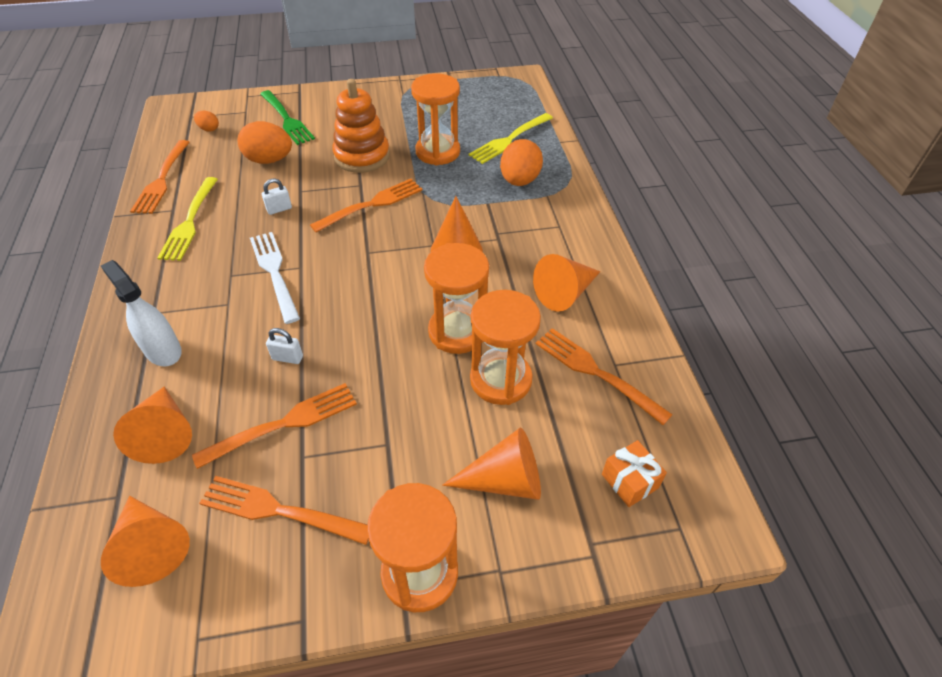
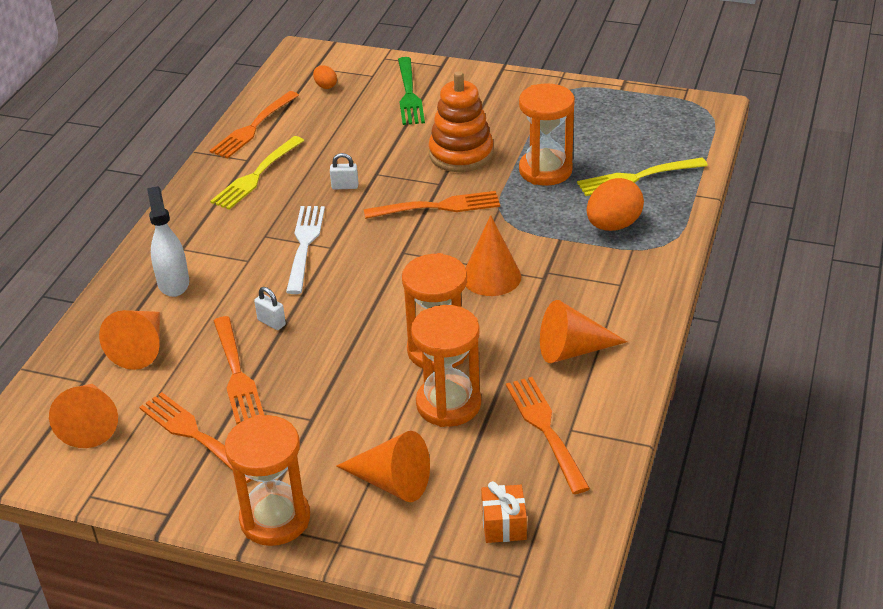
camera: 30 degrees right, 10 degrees down
(269, 160) = (365, 134): orange egg -> none
(284, 424) = (237, 373): orange fork -> orange fork turned 75 degrees clockwise

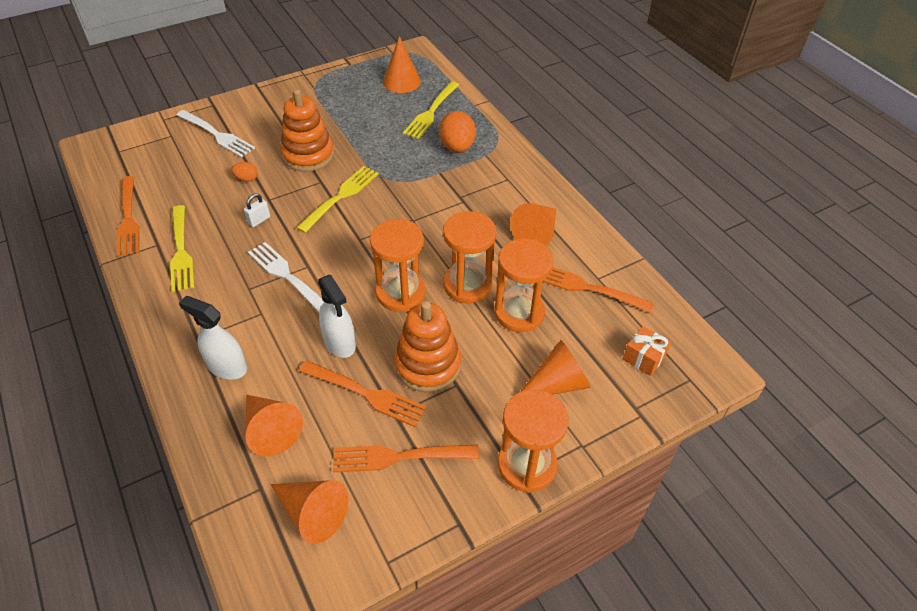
camera: 50 degrees left, 10 degrees up
(271, 322) = (339, 343): white padlock -> white spray bottle
(312, 388) = (427, 365): none -> orange stacking toy
(325, 86) = (145, 160): orange egg -> orange egg (246, 179)
(409, 94) = (217, 135): green fork -> white fork
(437, 207) = (340, 197): orange fork -> yellow fork
(491, 277) = (434, 220): orange cone -> orange cone (401, 81)
(545, 170) = (374, 136): orange hourglass -> orange hourglass (400, 293)

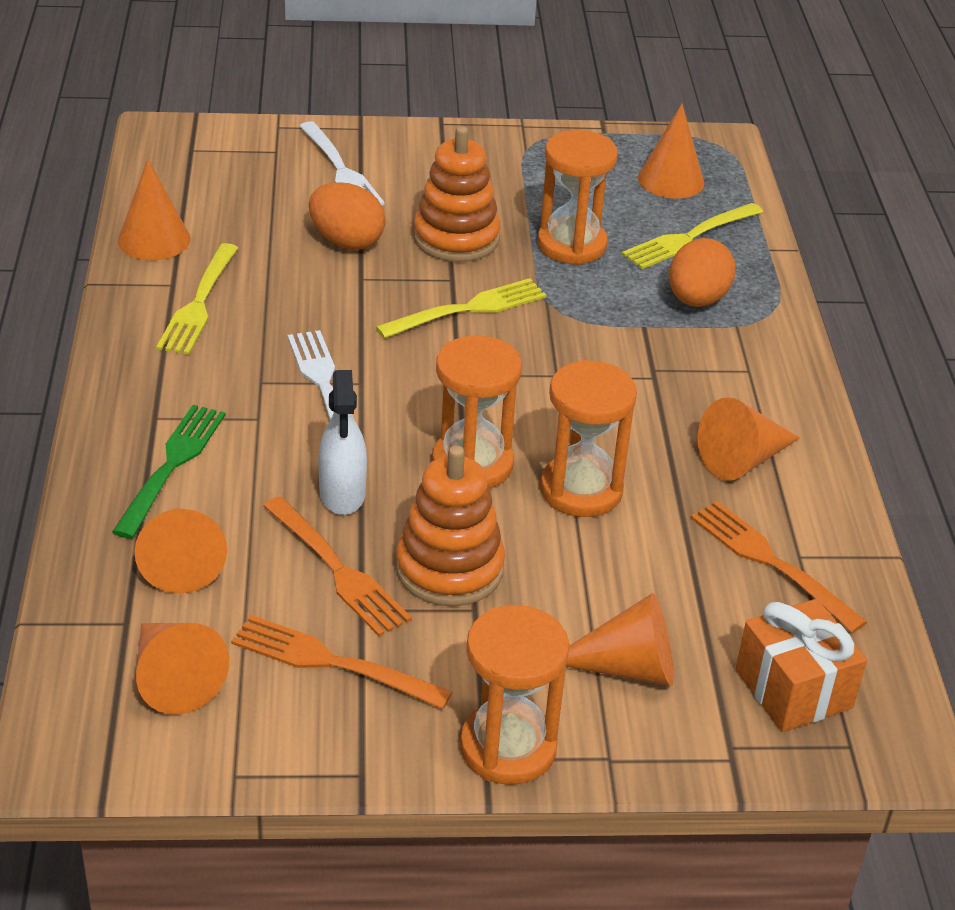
camera: 25 degrees right, 10 degrees down
(128, 219) = (154, 239): orange fork -> orange cone
(227, 367) = (172, 465): white spray bottle -> green fork
(246, 179) = (346, 241): orange egg -> orange egg, size x1.99
(259, 220) = (330, 301): white padlock -> none
(519, 312) = (635, 555): orange hourglass -> orange hourglass (571, 245)
(643, 358) = (793, 689): orange gift -> orange gift, size x1.60

